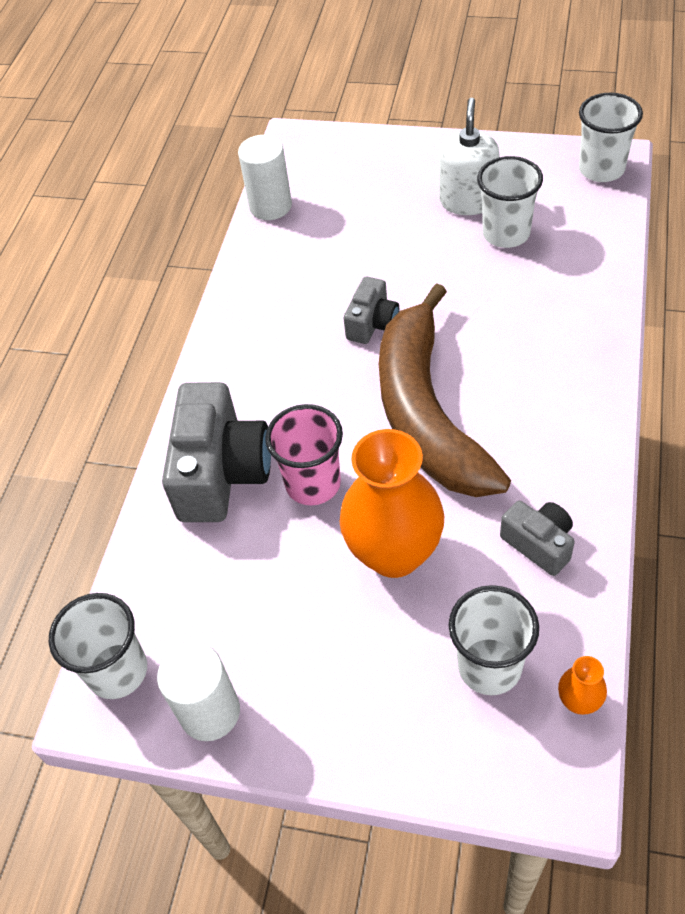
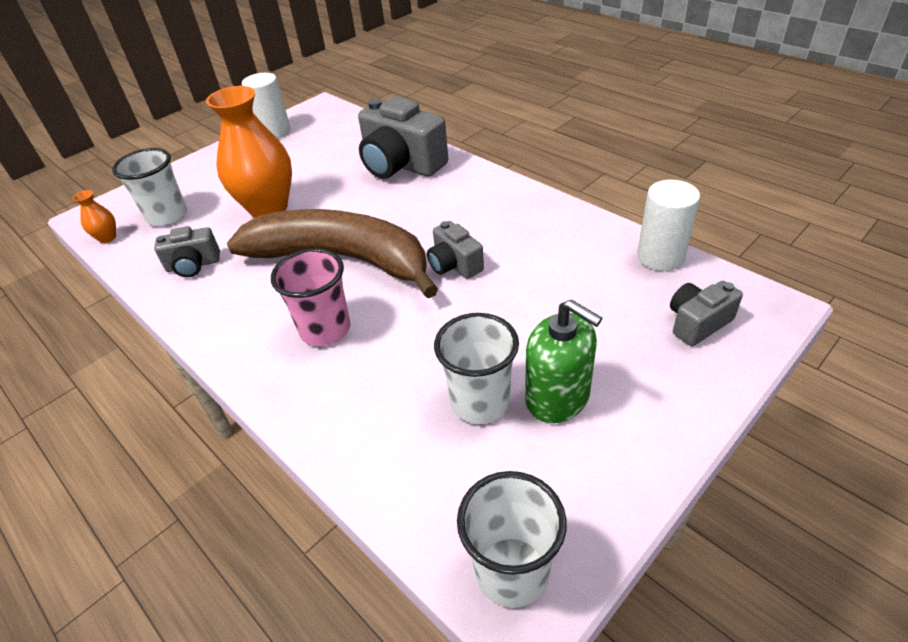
camera: 120 degrees right, 10 degrees down
(117, 671) = (328, 113): white cup -> none
(313, 484) = (351, 194): pink cup -> pink cup (325, 330)
(339, 165) = (697, 323): none -> grey camera
(467, 201) = (557, 397): white soap dispenser -> green soap dispenser

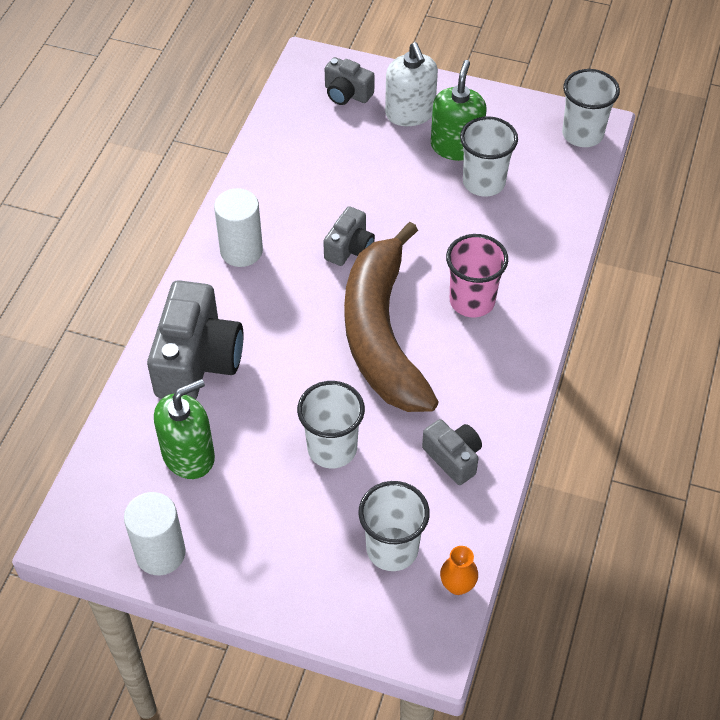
camera: 120 degrees left, 10 degrees up
(268, 208) = (332, 449): orange vase -> white cup
(328, 150) = (188, 455): none -> green soap dispenser
(640, 372) = (410, 113): none -> white soap dispenser
(660, 257) = (277, 124): white cylinder -> white cylinder (241, 251)

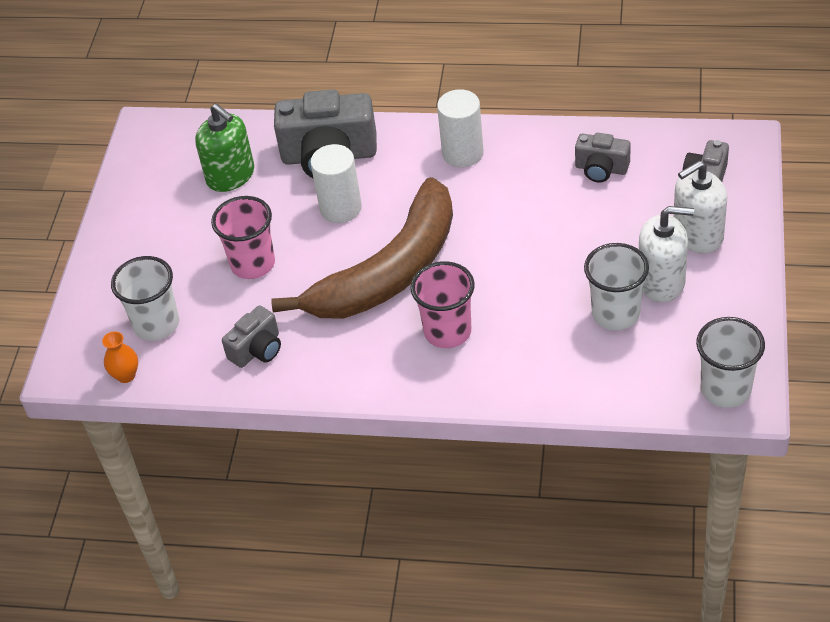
camera: 85 degrees right, 5 degrees down
(160, 553) = (136, 183): white cylinder -> white cylinder (340, 208)
(332, 449) = (253, 264): white cup -> pink cup
(349, 248) = (489, 227): grey camera -> grey camera (601, 169)
(382, 334) = (389, 272): brown banana -> brown banana turned 150 degrees clockwise
(456, 146) = (661, 282): green soap dispenser -> white soap dispenser

